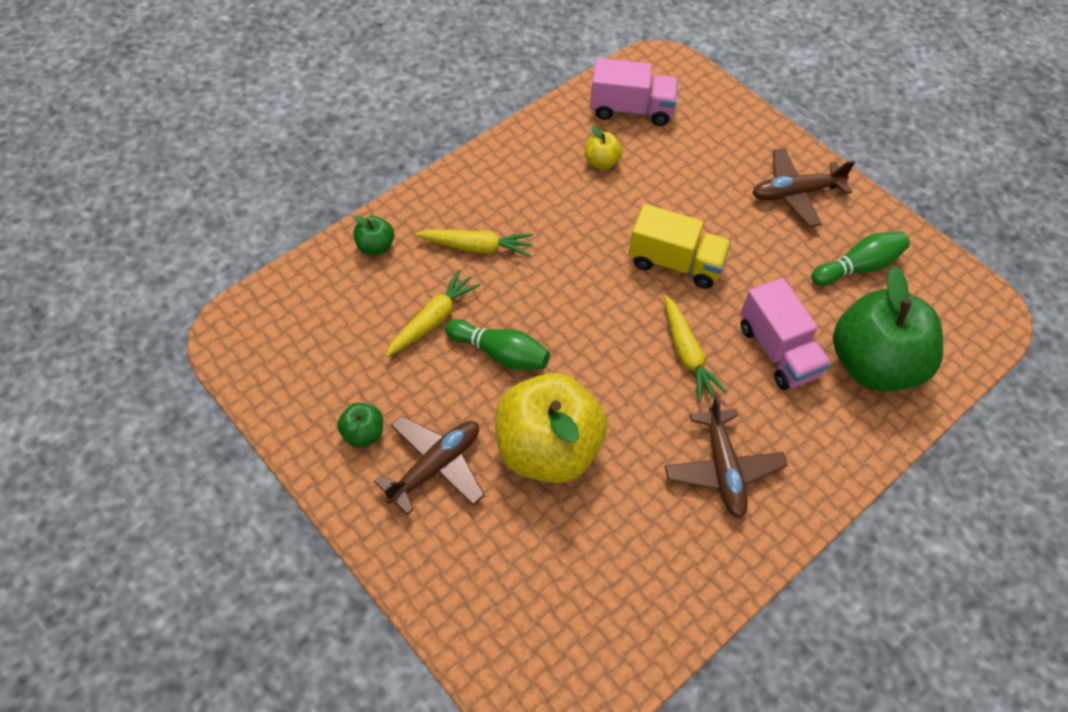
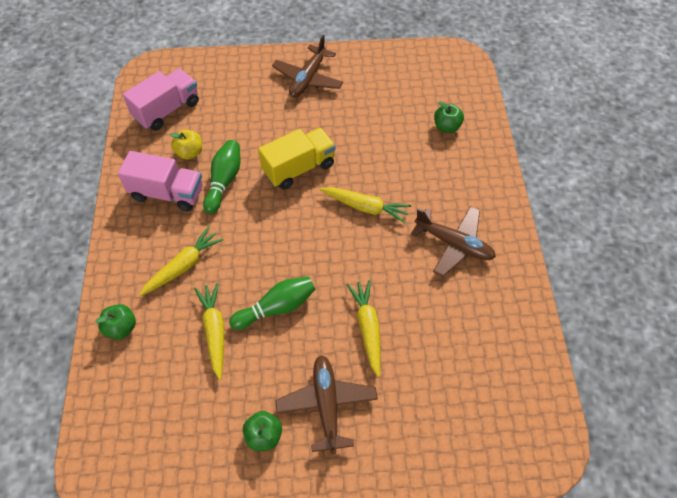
camera: 50 degrees left, 0 degrees up
(547, 449) = (367, 328): yellow apple -> yellow carrot
(778, 351) = (401, 162): pink truck -> pink truck (167, 193)
(858, 267) = (381, 88): green bowling pin -> green bowling pin (224, 181)
(873, 364) = (446, 127): green apple -> green apple, size x0.42

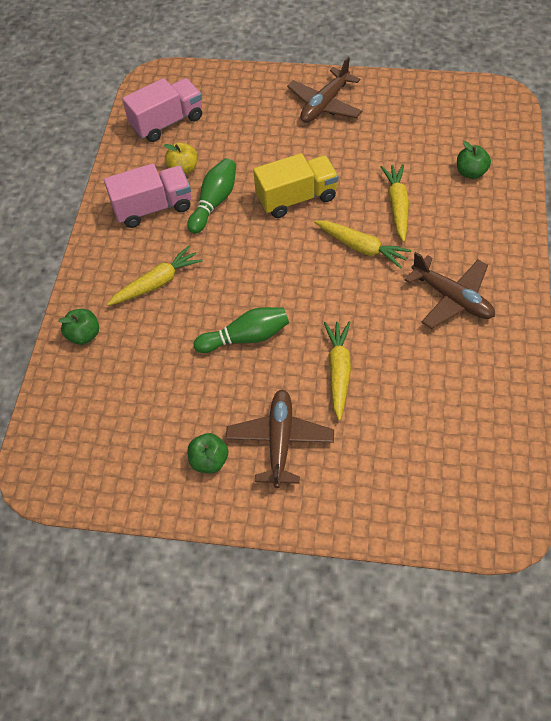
camera: 15 degrees right, 0 degrees up
(167, 193) = (153, 207): pink truck -> pink truck turned 45 degrees counterclockwise
(214, 331) = (177, 352): yellow carrot -> yellow carrot (397, 206)

